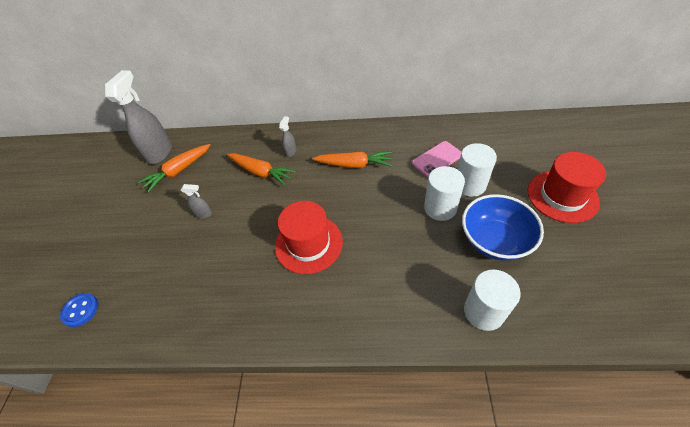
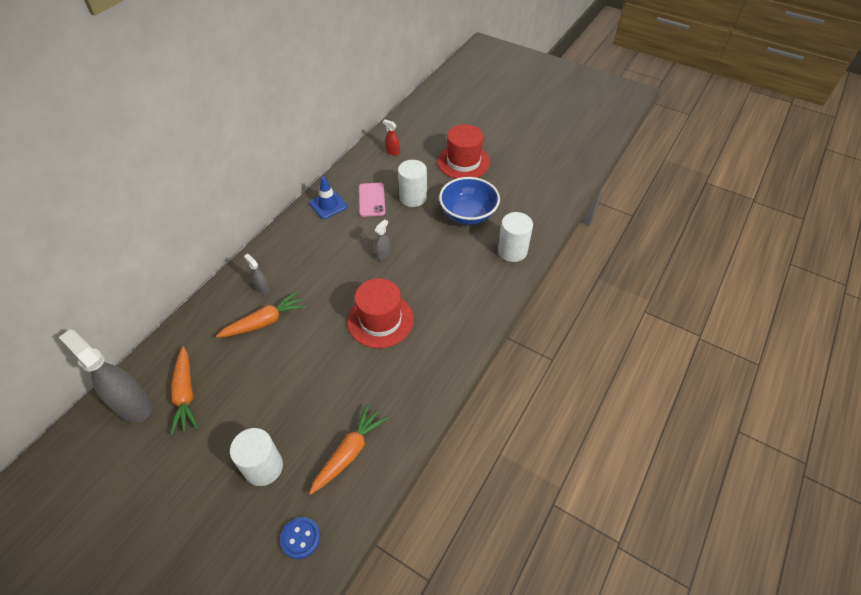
camera: 65 degrees left, 0 degrees up
(204, 214) = (273, 389): grey spray bottle -> grey spray bottle (383, 254)
(354, 165) = (325, 251): orange carrot -> orange carrot (349, 452)
(404, 137) = (328, 205): none -> blue traffic cone
(440, 208) = (418, 225): white cylinder -> white cylinder (263, 467)
(509, 138) = (392, 152): none -> red spray bottle

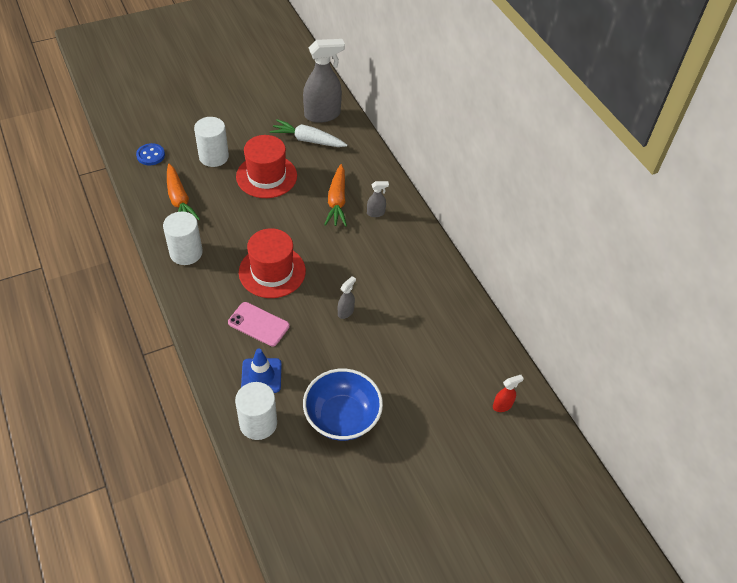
camera: 120 degrees right, 0 degrees up
(186, 394) = (308, 140): orange carrot -> white carrot
(328, 205) = (450, 302): blue traffic cone -> blue traffic cone (261, 376)
(372, 200) = (431, 342): pink phone -> pink phone (258, 324)
(383, 254) = (346, 312): grey spray bottle -> grey spray bottle turned 120 degrees counterclockwise
(413, 197) = (407, 381): white cylinder -> white cylinder (186, 253)
(463, 162) = (433, 471): red hat -> red hat (266, 176)

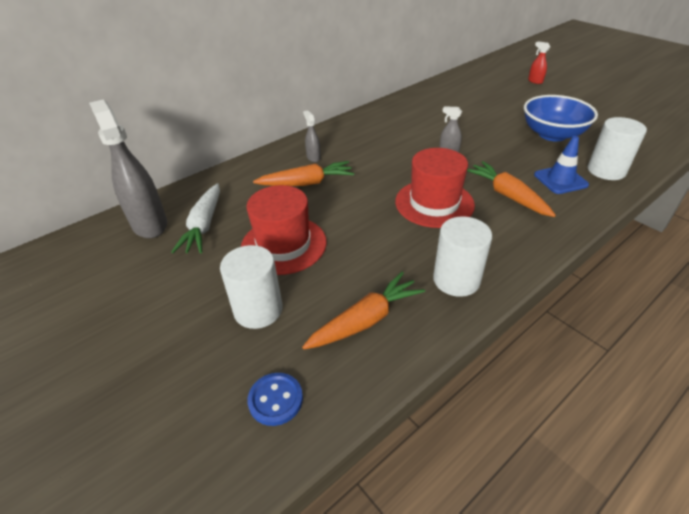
camera: 100 degrees left, 10 degrees down
(258, 324) = (507, 195): pink phone -> orange carrot
(502, 405) = (474, 82): red spray bottle -> red spray bottle (535, 81)

